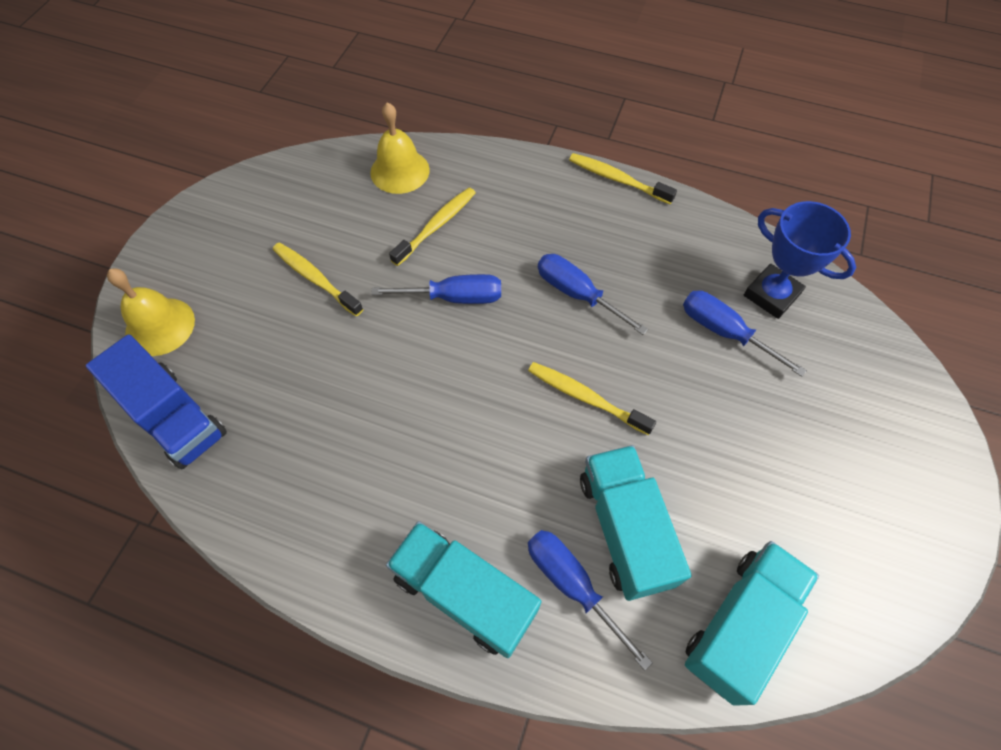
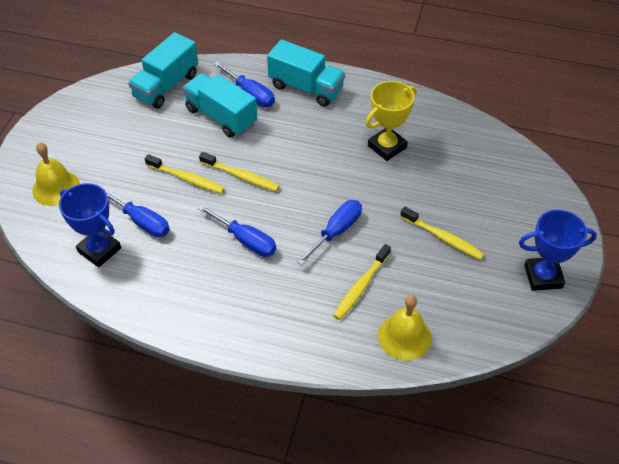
camera: 175 degrees right, 10 degrees down
(160, 326) = (538, 198): yellow bell -> yellow bell (56, 188)
(174, 417) = (497, 149): blue truck -> none
(214, 222) = (543, 276): none -> blue trophy
(348, 437) = (387, 147): none -> yellow trophy
(454, 297) = (336, 231): blue screwdriver -> blue screwdriver turned 135 degrees clockwise
(618, 179) = (207, 342): yellow toothbrush -> yellow toothbrush (186, 178)
(624, 529) = (221, 116): turquoise truck -> turquoise truck turned 150 degrees clockwise

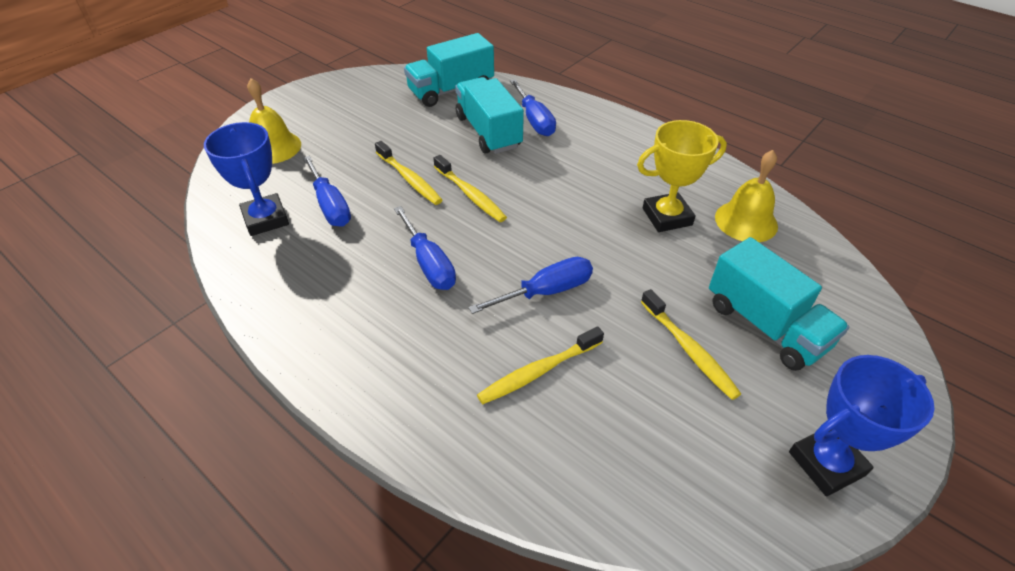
camera: 25 degrees right, 5 degrees down
(306, 88) = (601, 130): turquoise truck -> turquoise truck (765, 325)
(404, 336) = (561, 467): yellow bell -> yellow bell (746, 221)
(543, 276) = (826, 463): blue trophy -> blue trophy turned 45 degrees counterclockwise

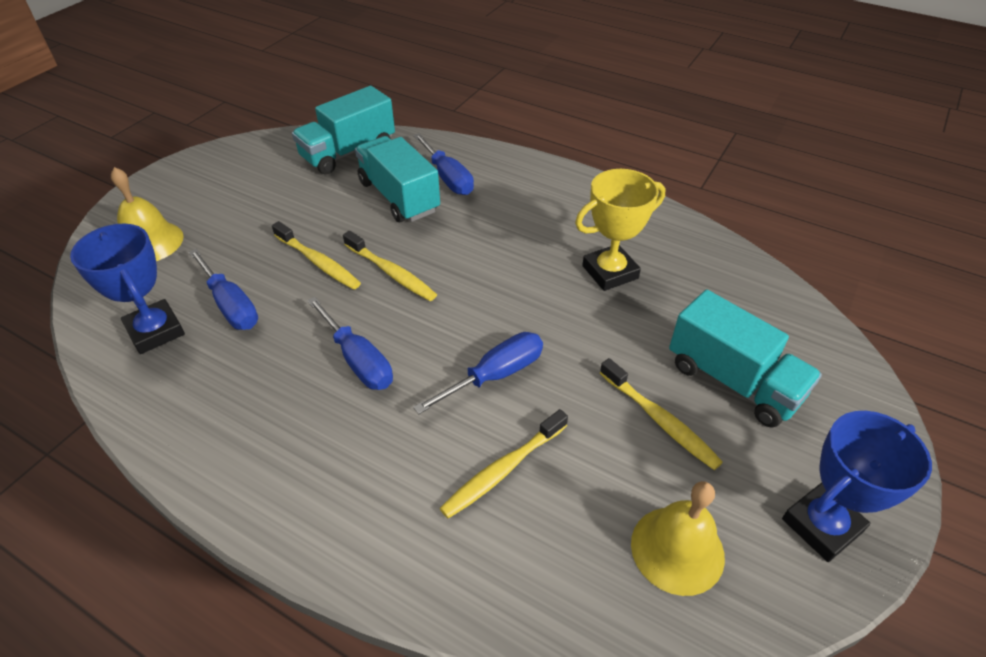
camera: 10 degrees left, 0 degrees up
(746, 221) = (692, 267): yellow bell -> yellow bell (677, 549)

